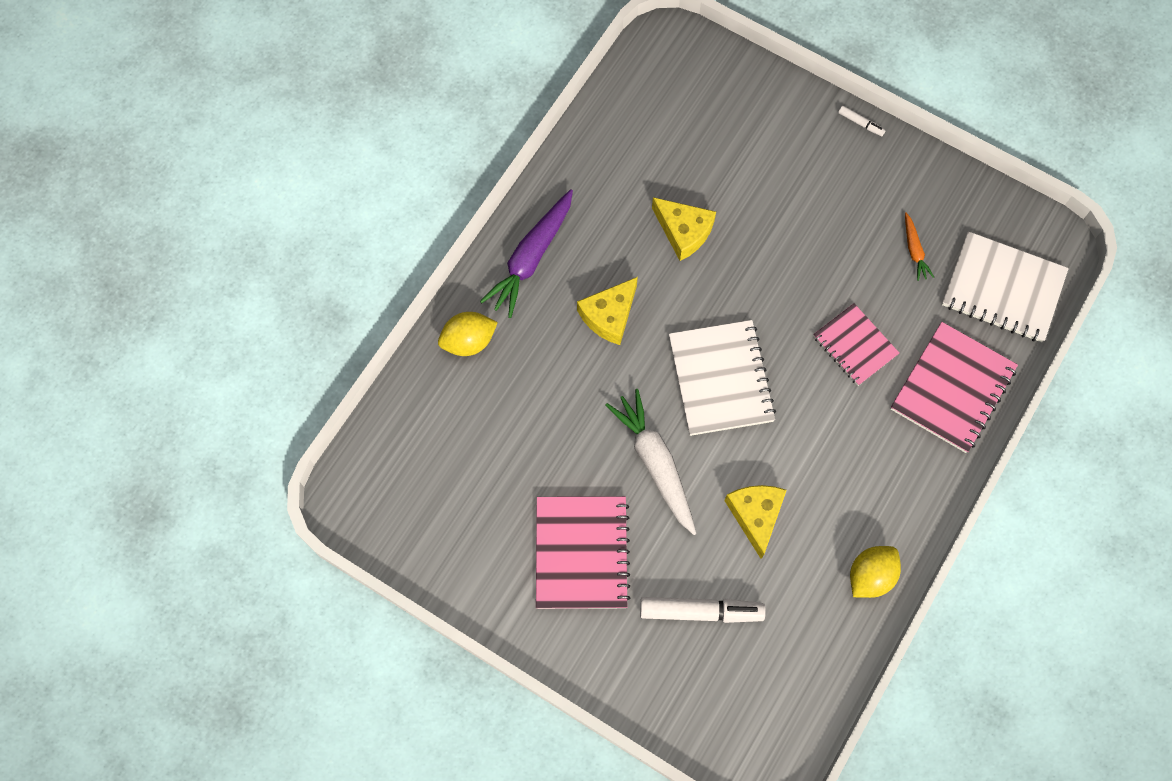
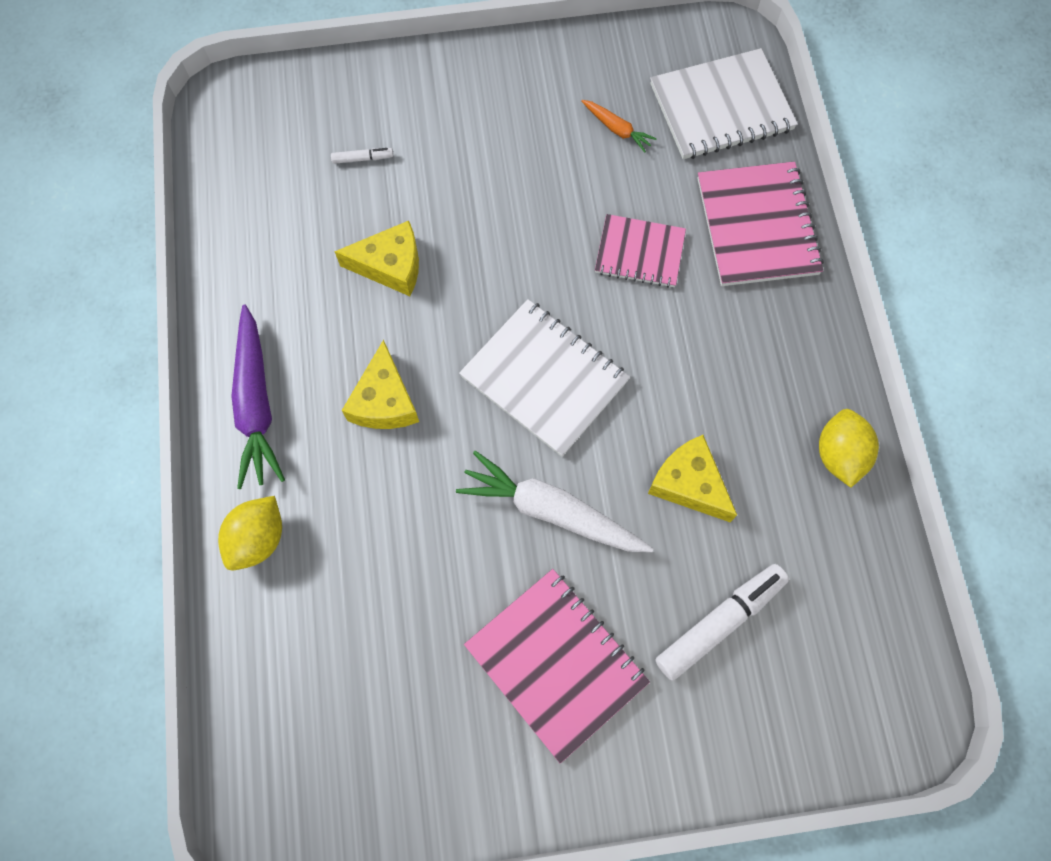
camera: 40 degrees left, 0 degrees up
(860, 123) = (472, 52): white marker -> white marker (362, 158)

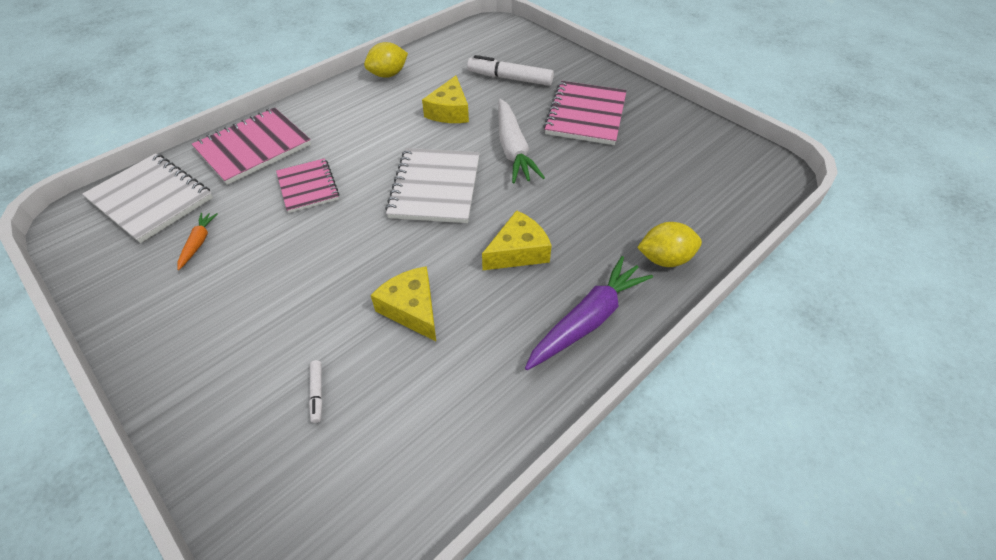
camera: 125 degrees left, 20 degrees down
(362, 158) = (317, 393): white marker -> white marker turned 150 degrees counterclockwise

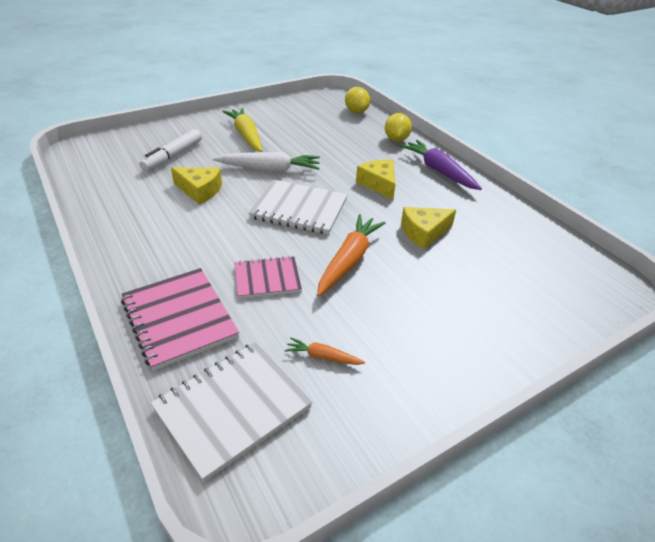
camera: 80 degrees left, 10 degrees down
(317, 393) = (494, 280): white marker -> none
(344, 243) = (349, 260): none -> orange carrot
(388, 75) = (109, 217): yellow lemon -> yellow lemon (356, 111)
(585, 115) = (246, 135): pink notebook -> yellow carrot

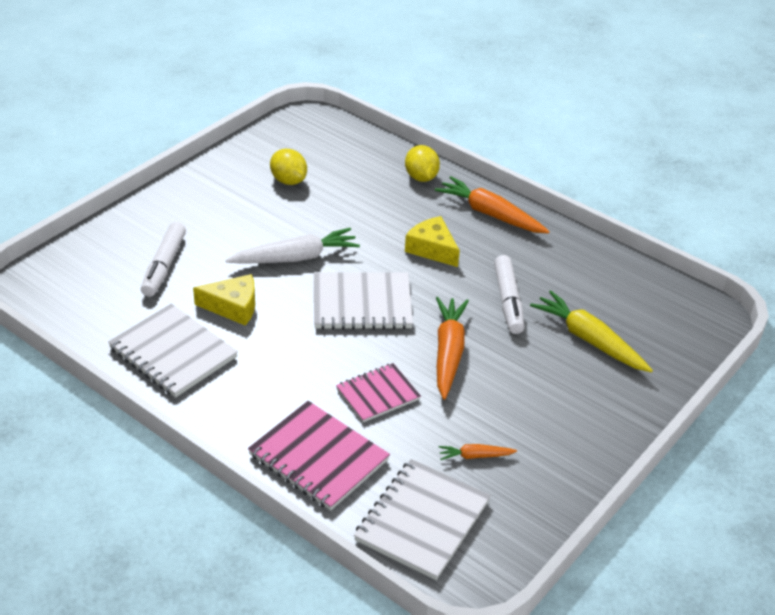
camera: 20 degrees left, 0 degrees up
(131, 211) = (173, 353): none -> white notebook
(246, 135) = (233, 212): yellow carrot -> yellow carrot (589, 340)
(356, 111) = (349, 141): yellow lemon -> yellow lemon (288, 181)
(424, 232) = (508, 301): yellow cheese -> white marker
(438, 171) = (490, 214): purple carrot -> orange carrot

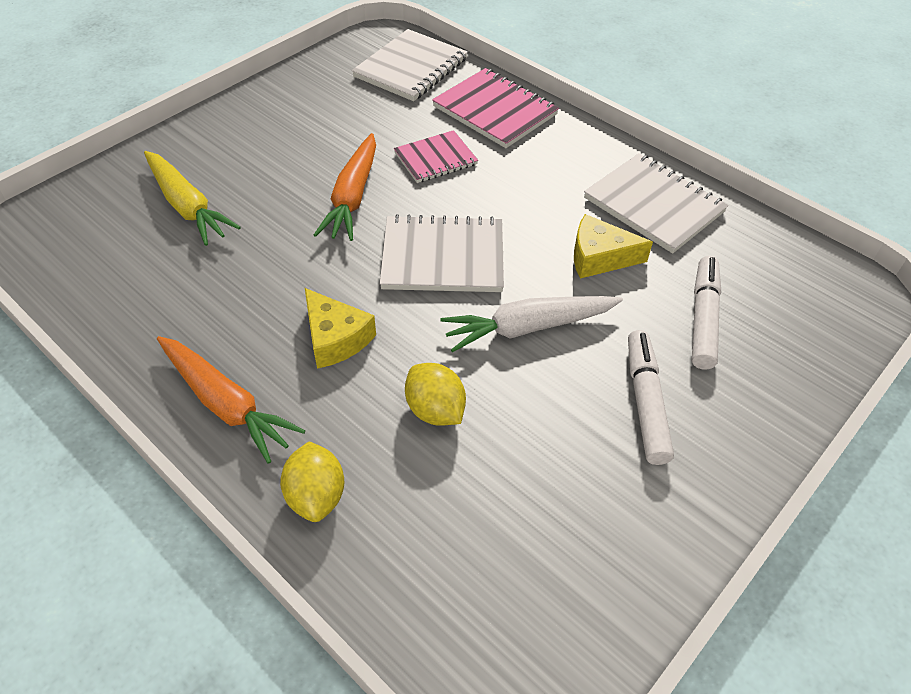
camera: 175 degrees left, 10 degrees up
(288, 181) = (550, 491): yellow lemon -> yellow lemon (435, 410)
(475, 456) = (354, 107): orange carrot -> none
(508, 301) = (260, 256): white marker -> white marker (645, 402)

